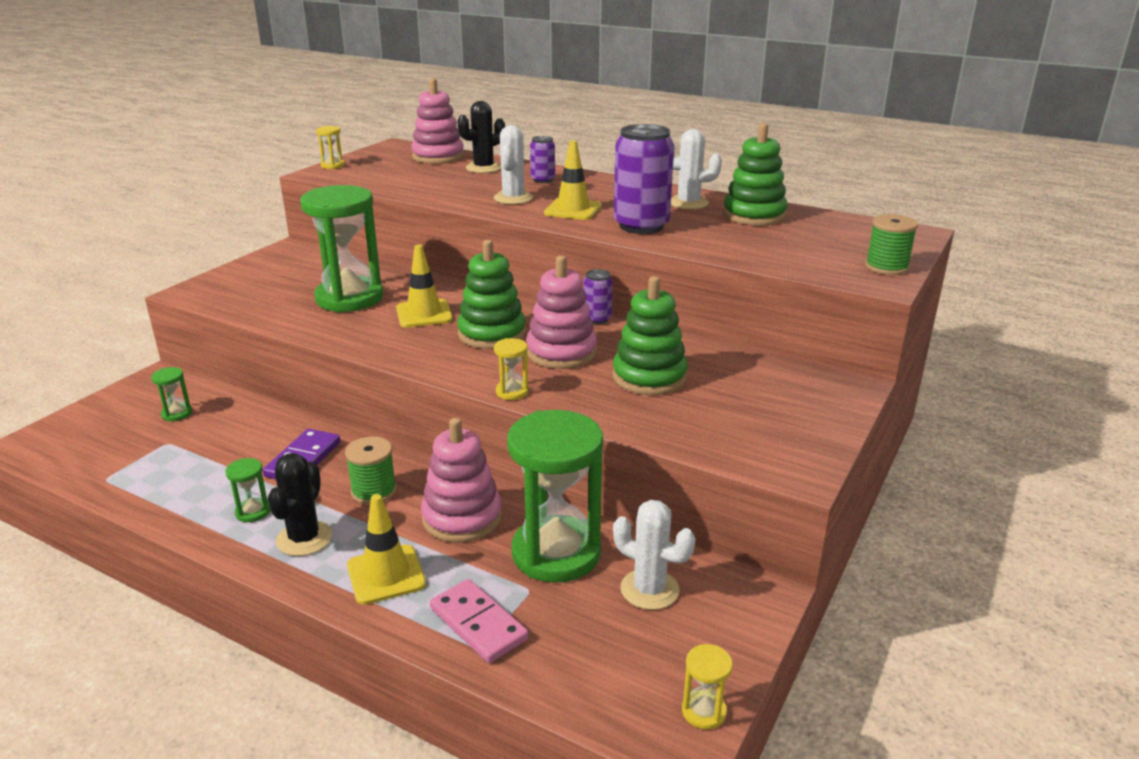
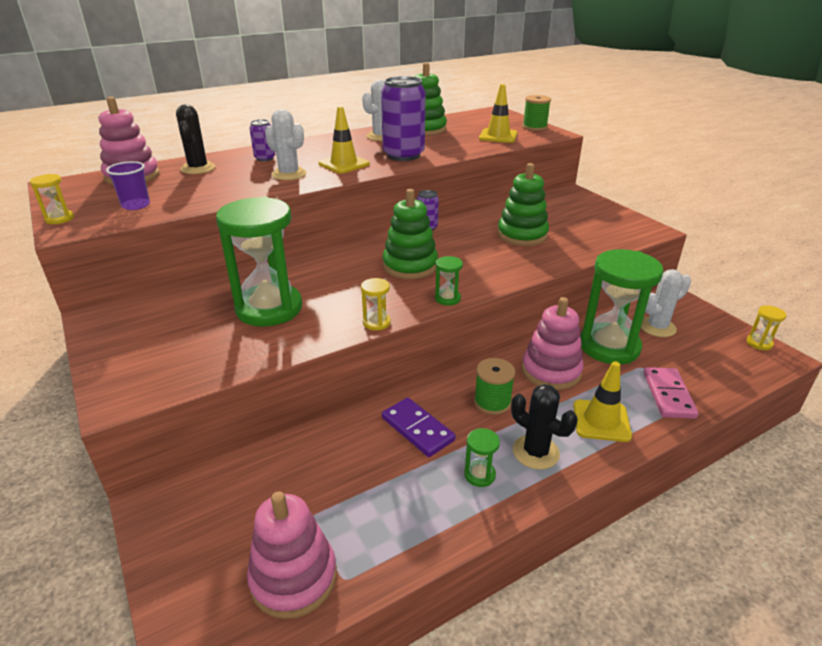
camera: 60 degrees left, 5 degrees up
(177, 414) = (256, 500): green hourglass -> green hourglass (447, 298)
(380, 175) = (136, 205): none -> purple cup
(424, 314) = (344, 283): yellow traffic cone -> yellow traffic cone (498, 136)
(478, 624) = (668, 395): pink domino -> pink domino turned 75 degrees counterclockwise
(512, 392) = (505, 280): yellow hourglass -> yellow hourglass (376, 323)
(561, 352) = (464, 250): pink stacking toy -> pink stacking toy (293, 577)

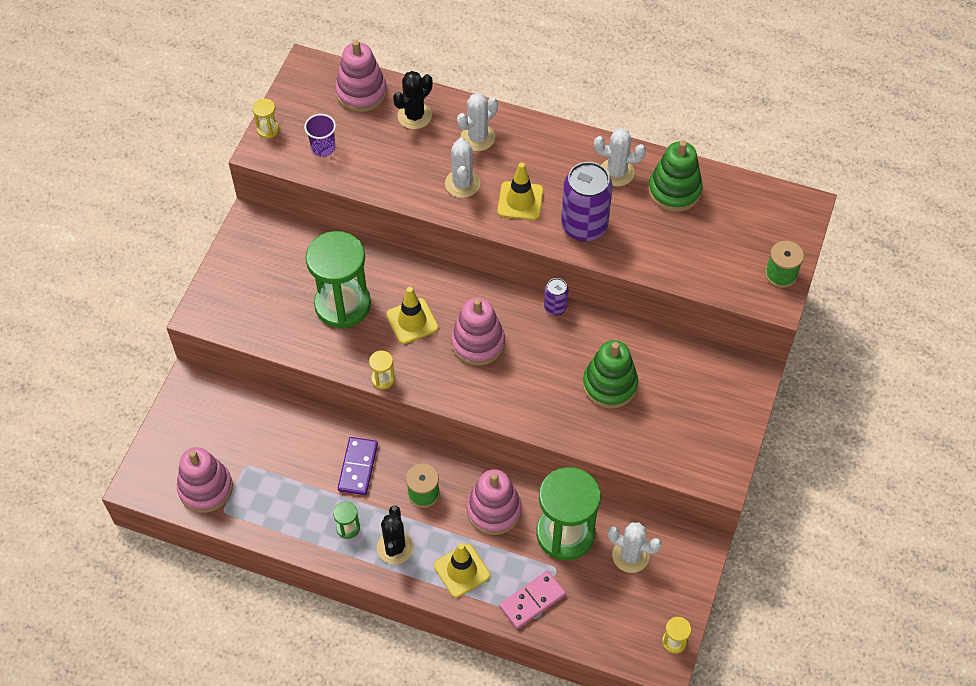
camera: 50 degrees right, 25 degrees up
(265, 158) = (477, 138): purple can -> white cactus
(410, 266) = (477, 342): green stacking toy -> pink stacking toy
(447, 298) = (452, 399): green hourglass -> none
(498, 136) = (716, 261): yellow traffic cone -> yellow traffic cone (412, 321)

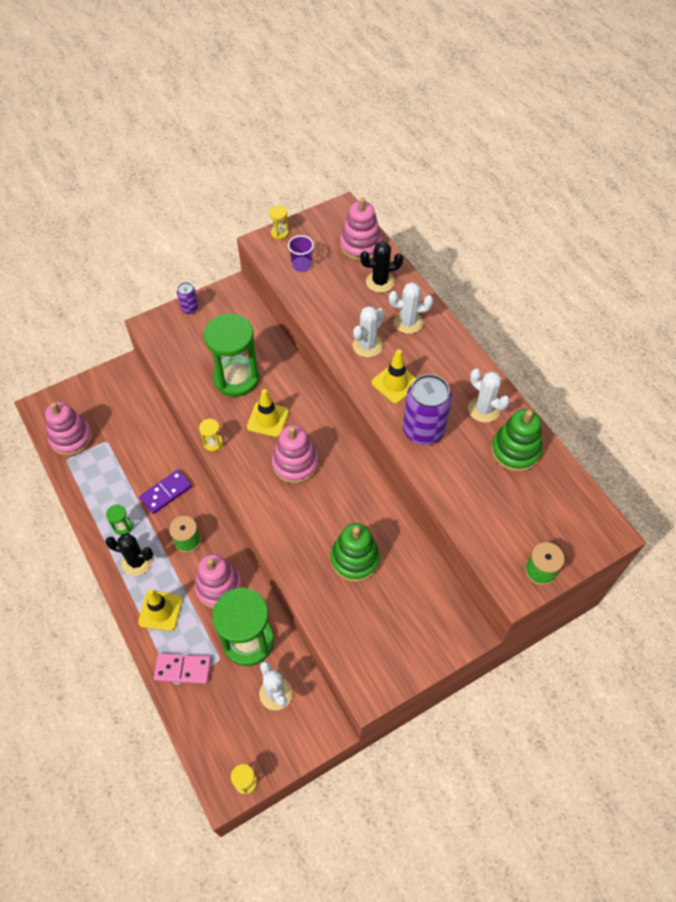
camera: 40 degrees right, 0 degrees up
(395, 547) = (137, 562): black cactus -> black cactus turned 60 degrees clockwise
(555, 307) = (369, 478): purple can -> purple can (190, 308)

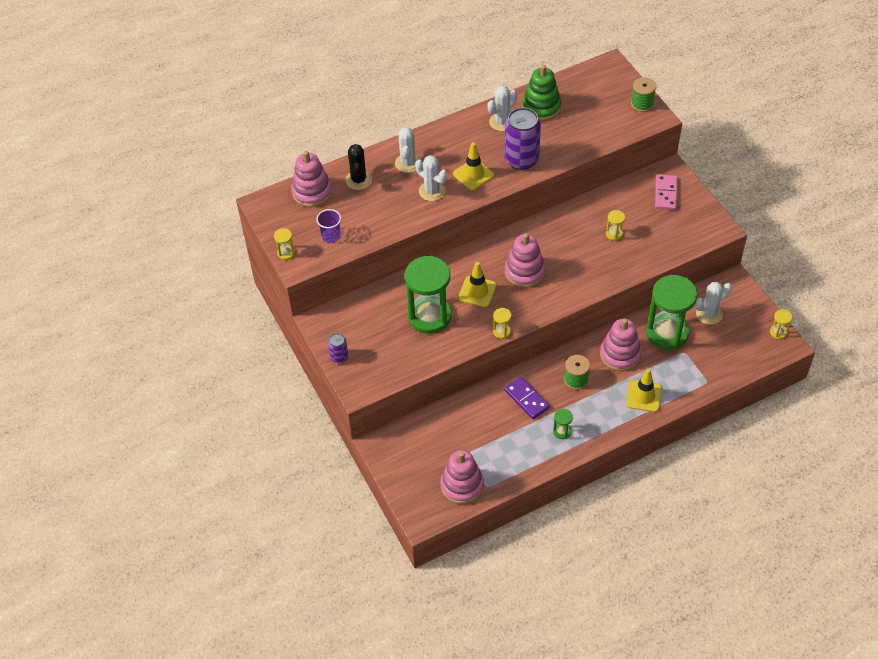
camera: 85 degrees left, 5 degrees down
(137, 562) = (597, 417): black cactus -> none
(183, 669) = (694, 377): pink domino -> pink domino (666, 194)
(355, 559) = (614, 234): green stacking toy -> yellow hourglass

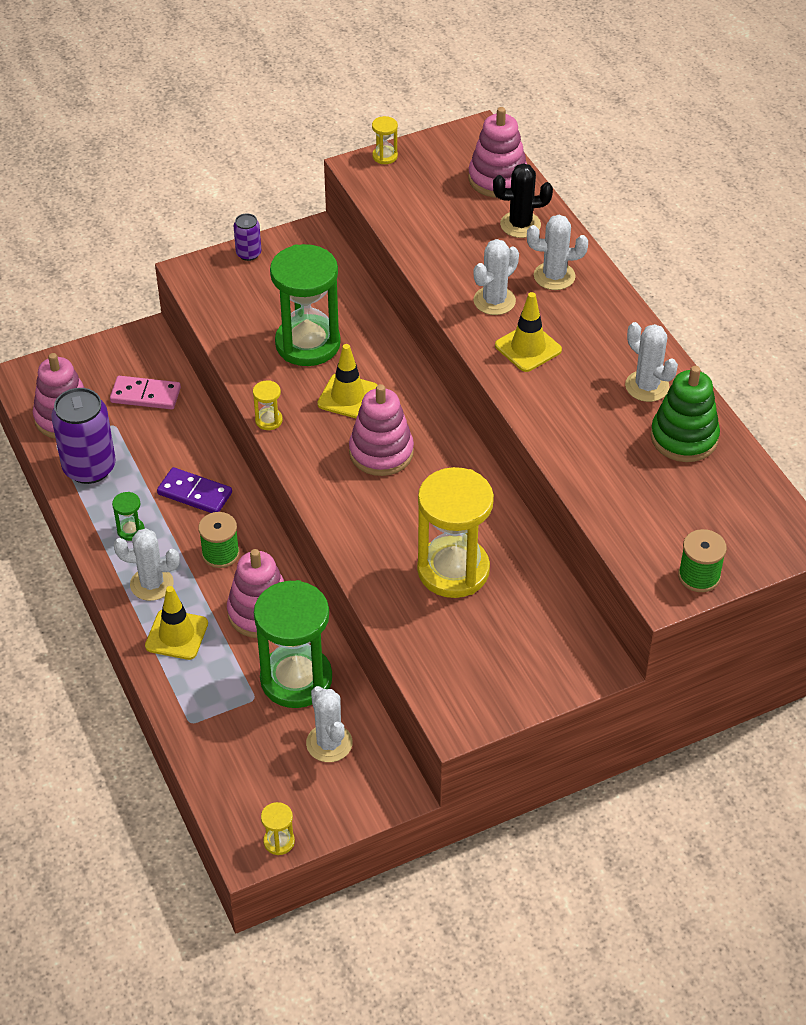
camera: 90 degrees right, 5 degrees down
(331, 236) = (412, 198): purple cup -> none
(521, 160) = (560, 406): purple can -> purple can (89, 468)
(526, 399) = (194, 493): purple domino -> purple domino turned 60 degrees clockwise
(605, 414) = (152, 584): none -> white cactus
(614, 234) = (453, 570): yellow hourglass -> yellow hourglass, size x2.46
(666, 194) = (543, 651): pink domino -> pink domino (145, 395)

